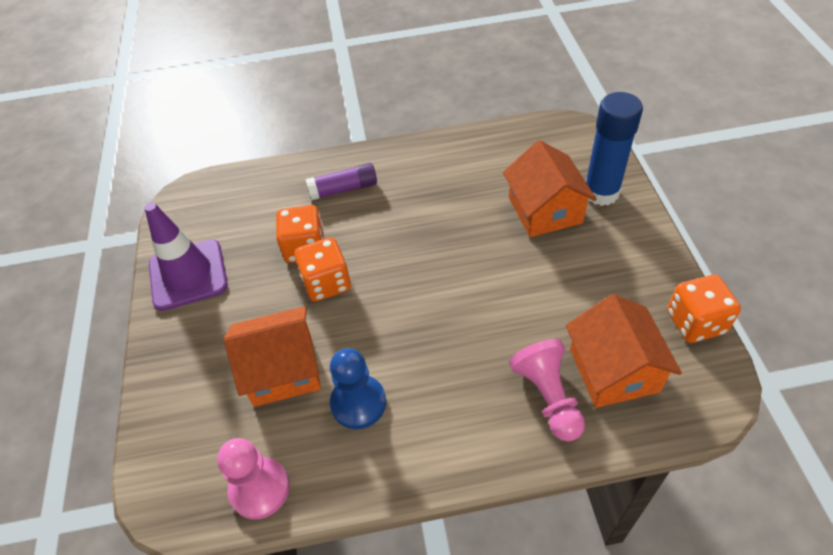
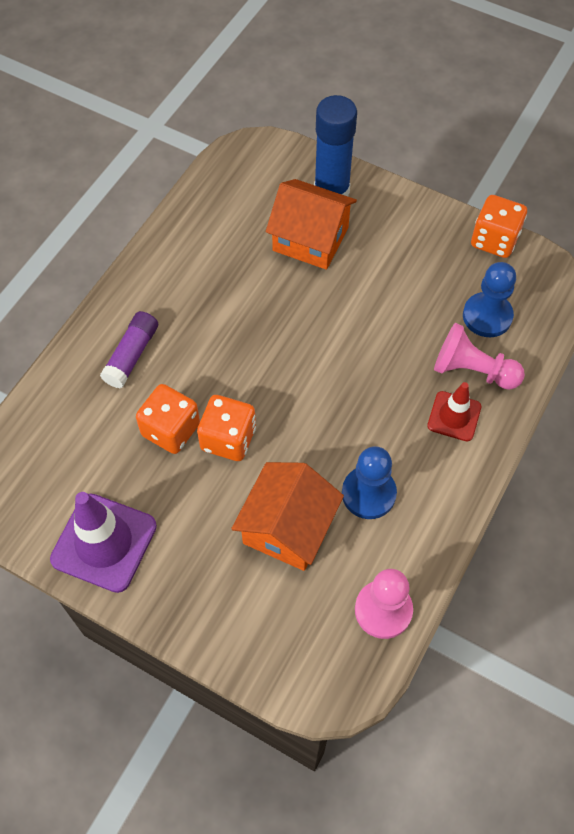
camera: 55 degrees left, 10 degrees up
(489, 414) = (454, 416): none -> red traffic cone
(613, 370) = (487, 316): orange house -> blue pawn

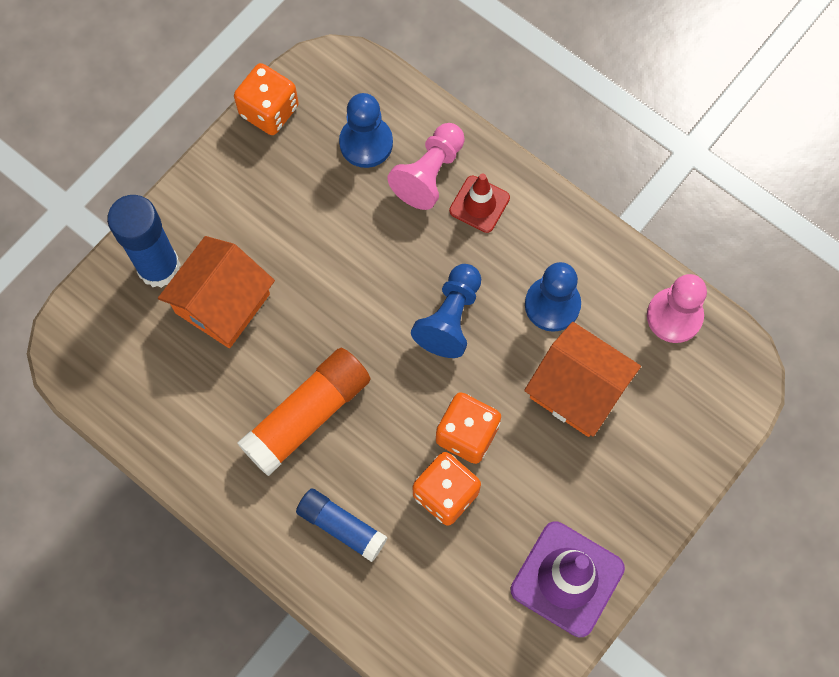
camera: 80 degrees left, 10 degrees up
(132, 355) = (341, 526): purple glue stick -> blue glue stick
(224, 314) = (307, 416): none -> orange glue stick
(335, 409) = (450, 318): none -> blue pawn

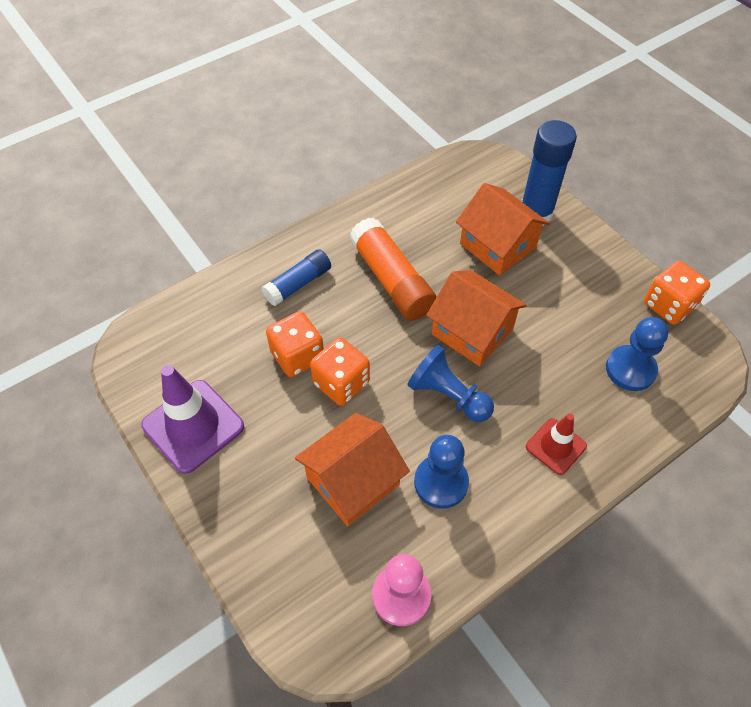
camera: 105 degrees right, 15 degrees down
(359, 309) = (472, 331): none -> orange house
(429, 173) = (593, 412): pink pawn -> none

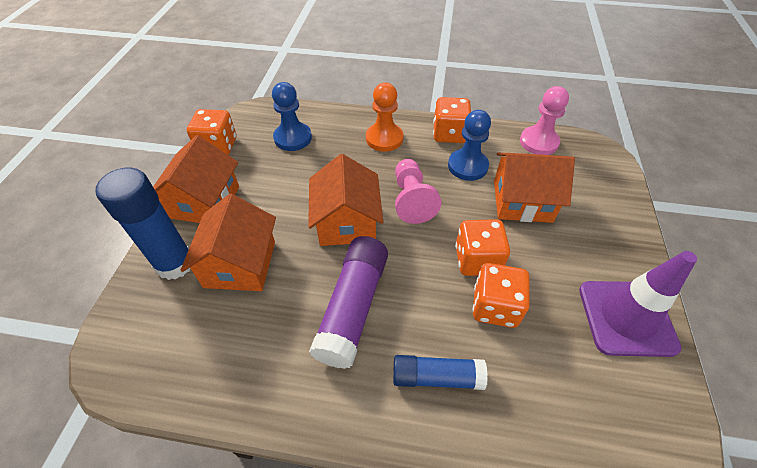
camera: 135 degrees left, 5 degrees down
(391, 280) = (353, 307): orange glue stick -> purple glue stick
(448, 395) = (411, 200): blue pawn -> pink pawn
(504, 515) = (449, 134): none -> orange dice
(555, 446) = (384, 138): red traffic cone -> orange pawn
(591, 259) = (204, 202): none -> orange house

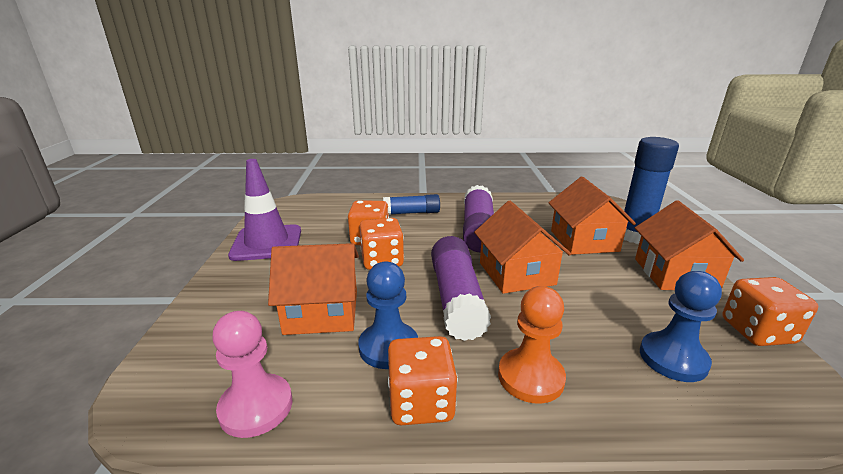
camera: 170 degrees right, 25 degrees down
(411, 200) = (456, 299): pink pawn -> purple glue stick

